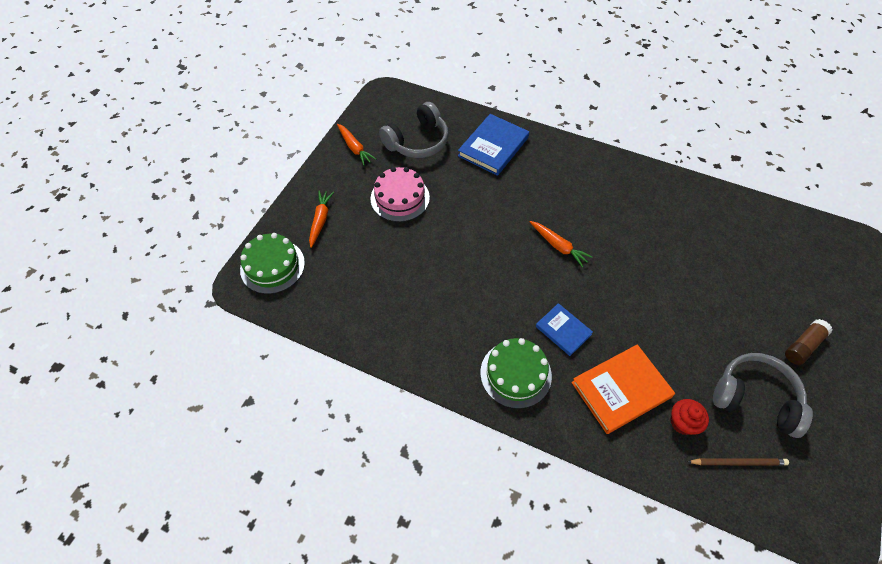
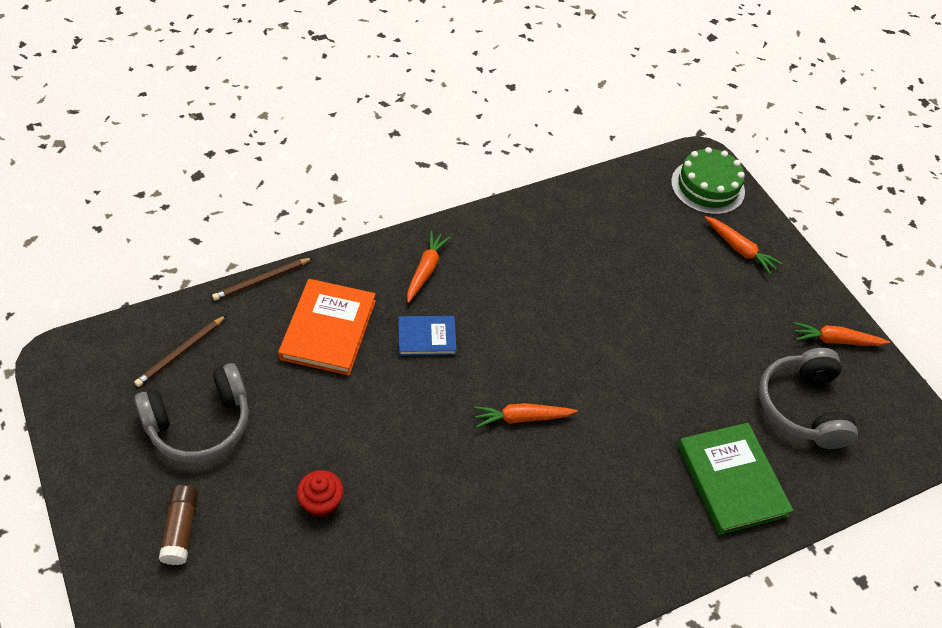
camera: 125 degrees right, 5 degrees down
(400, 198) = (718, 329): pink cake -> none
(493, 147) = (731, 480): blue book -> green book
(515, 374) = (426, 270): green cake -> orange carrot
(637, 471) = (262, 280): none -> brown pencil
(682, 422) = (253, 346): red cupcake -> red cupcake (321, 503)

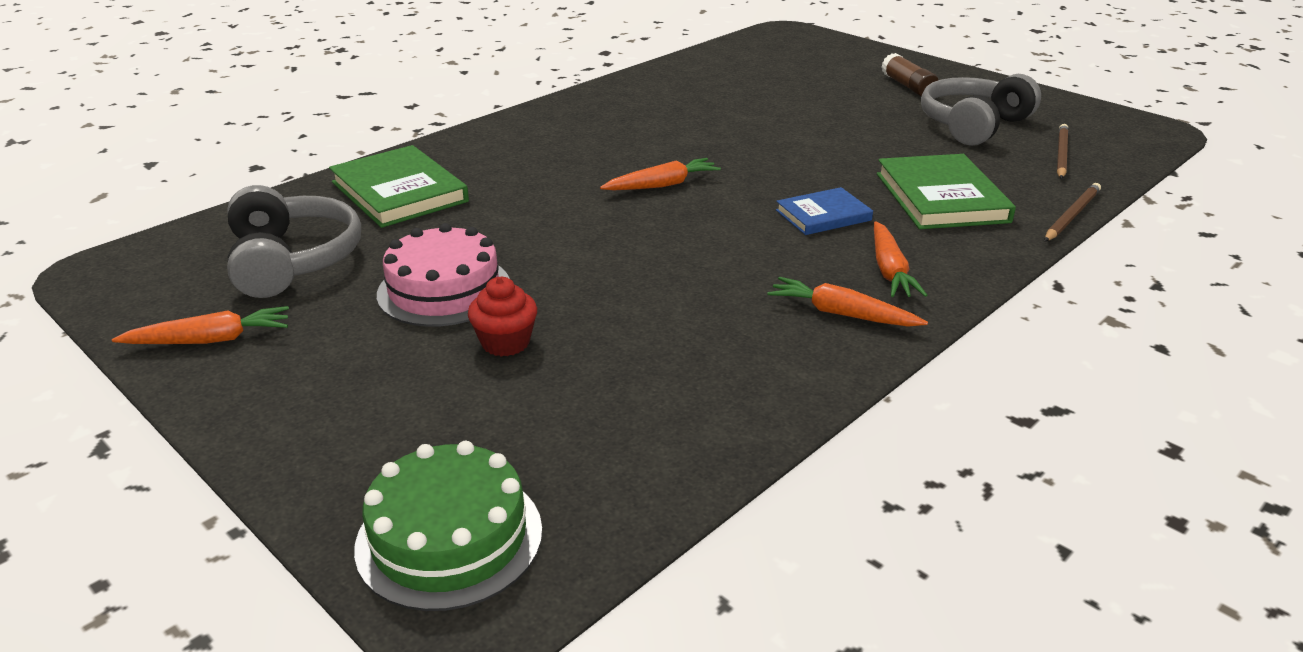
camera: 165 degrees right, 20 degrees down
(321, 503) = (813, 112): red cupcake -> red cupcake (505, 343)
(328, 329) = (941, 197): orange book -> green book
(702, 342) = (444, 290): none -> pink cake
(739, 249) = (375, 428): orange carrot -> orange carrot (842, 314)

